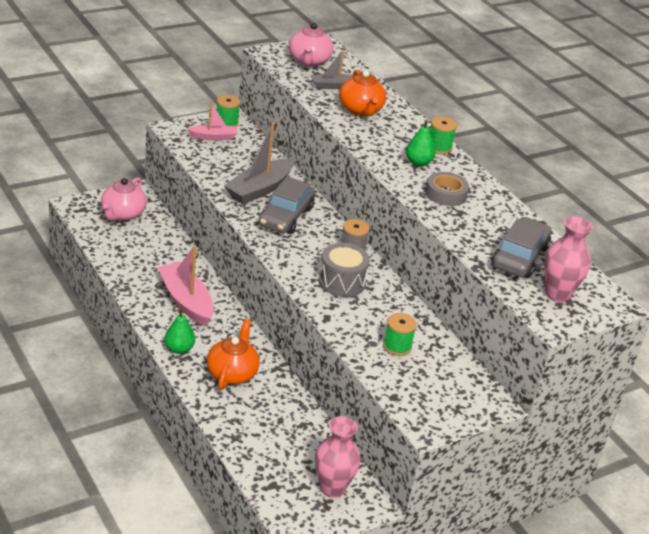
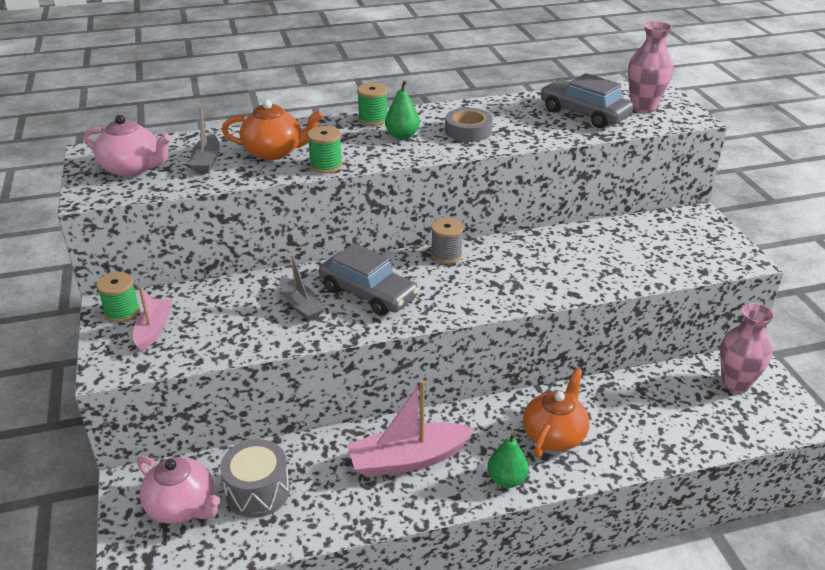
camera: 70 degrees left, 0 degrees up
(232, 373) = (554, 434): orange teapot -> orange teapot turned 90 degrees clockwise
(259, 189) = (301, 306): grey boat -> grey boat, size x0.58
(342, 282) = (507, 272): grey drum -> grey drum (258, 491)
(397, 346) = (620, 255): green spool -> green spool (326, 166)

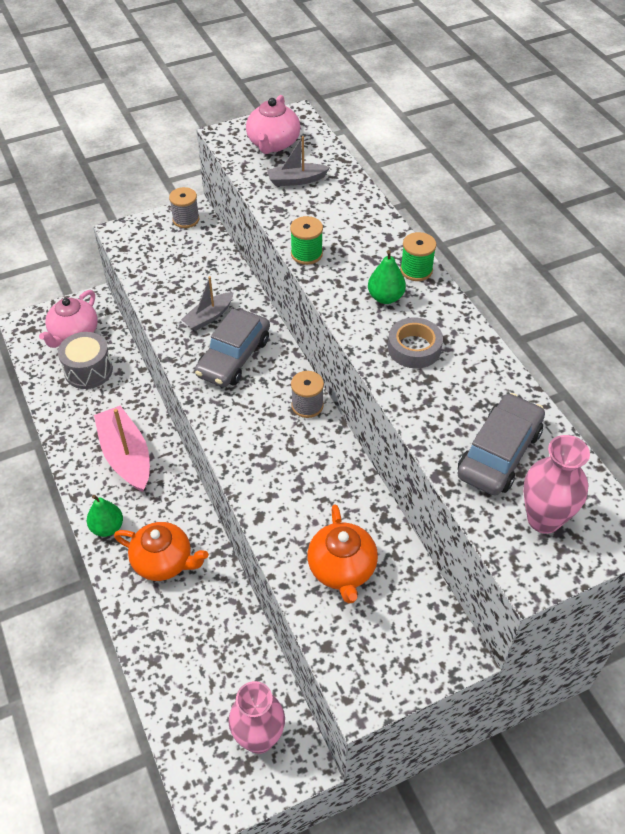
camera: 80 degrees right, 15 degrees up
(122, 312) = (186, 219): green spool -> grey spool
(154, 329) = (167, 242): pink boat -> none
(274, 152) = (325, 216): orange teapot -> orange teapot (342, 569)

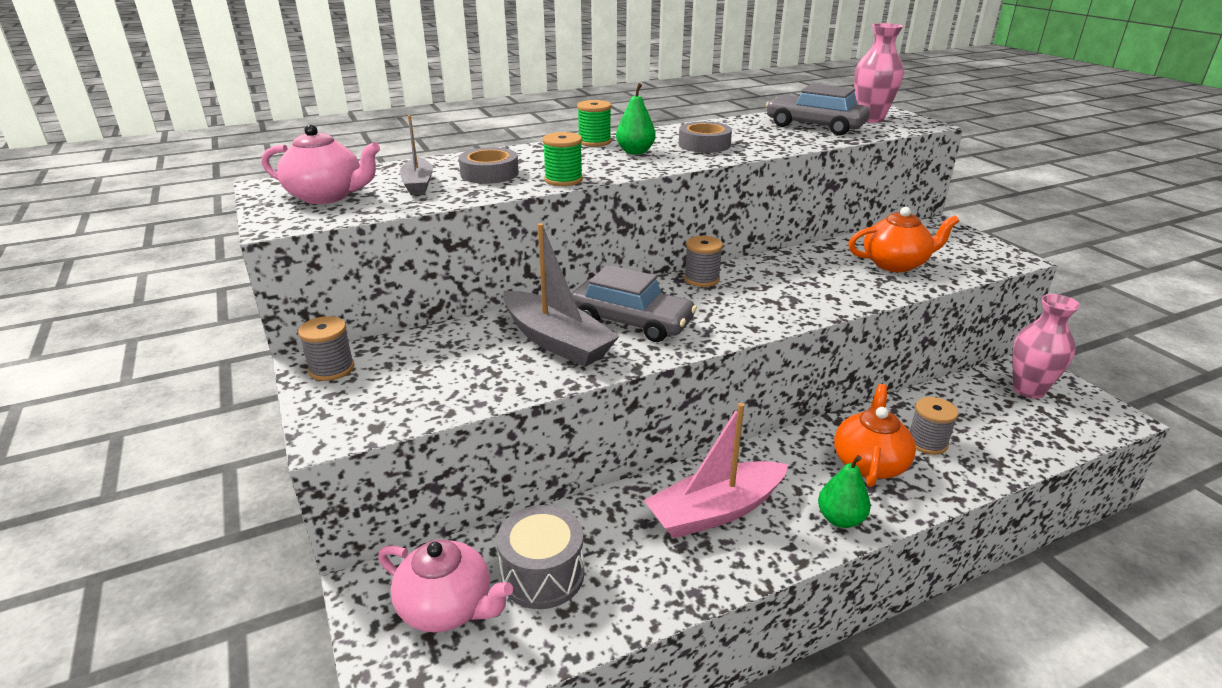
camera: 90 degrees left, 20 degrees down
(185, 613) = (927, 442): none -> grey spool
(208, 317) = (557, 341): grey boat -> grey boat, size x1.73
(322, 213) = (489, 173): none -> grey tape

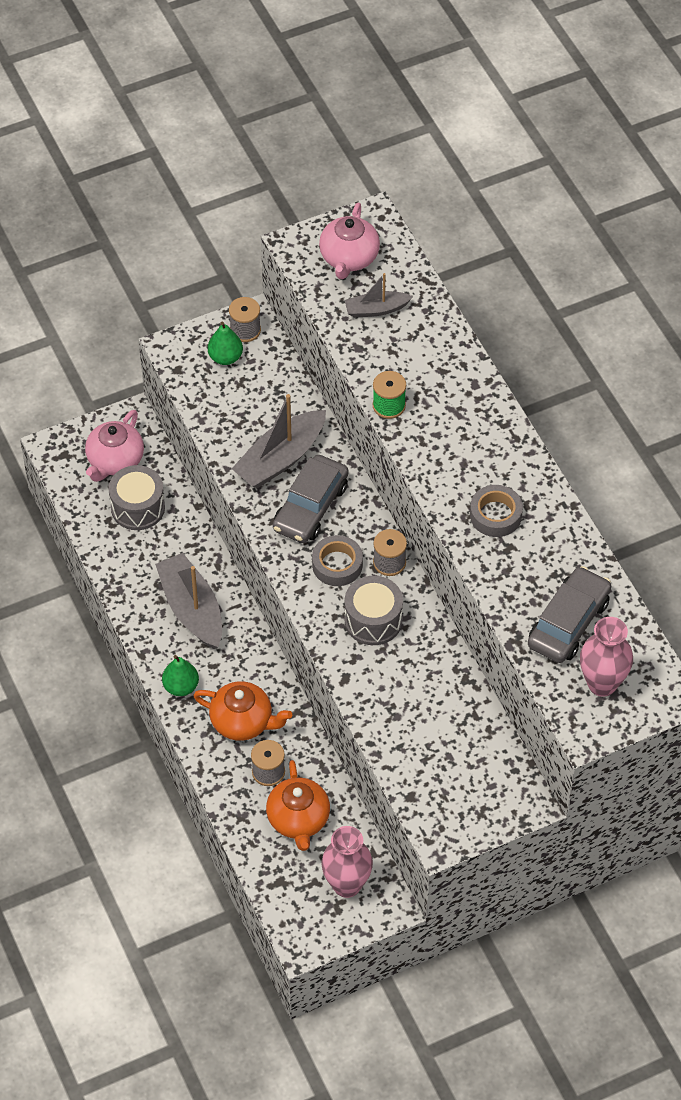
camera: 90 degrees right, 25 degrees up
(489, 173) = (404, 353): grey tape -> grey tape (337, 565)
(594, 142) = (501, 425): green spool -> none
(635, 152) = (469, 458): green pear -> green pear (225, 357)
(715, 511) = (191, 609): pink boat -> grey boat
(779, 287) = (373, 620): none -> grey drum
(896, 264) = (425, 728): orange teapot -> orange teapot (298, 820)

